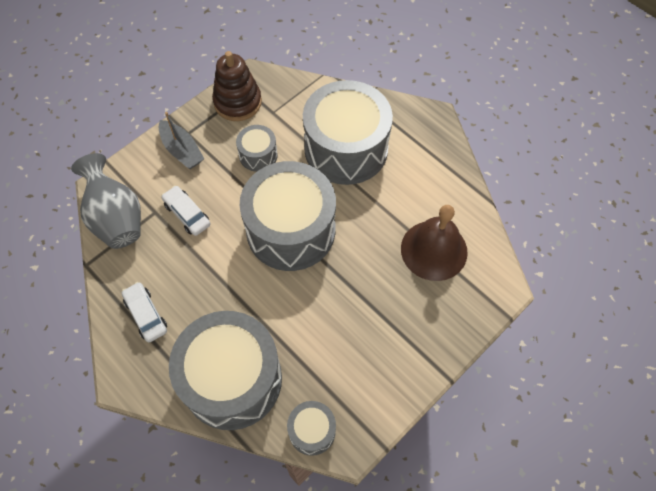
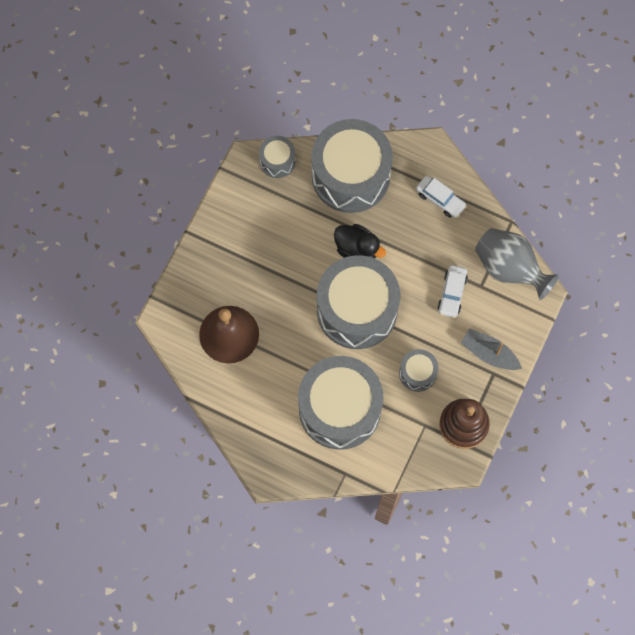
camera: 160 degrees right, 10 degrees up
(187, 214) = (452, 293): white car -> white car turned 75 degrees clockwise
(263, 291) = (357, 249): none -> black duck

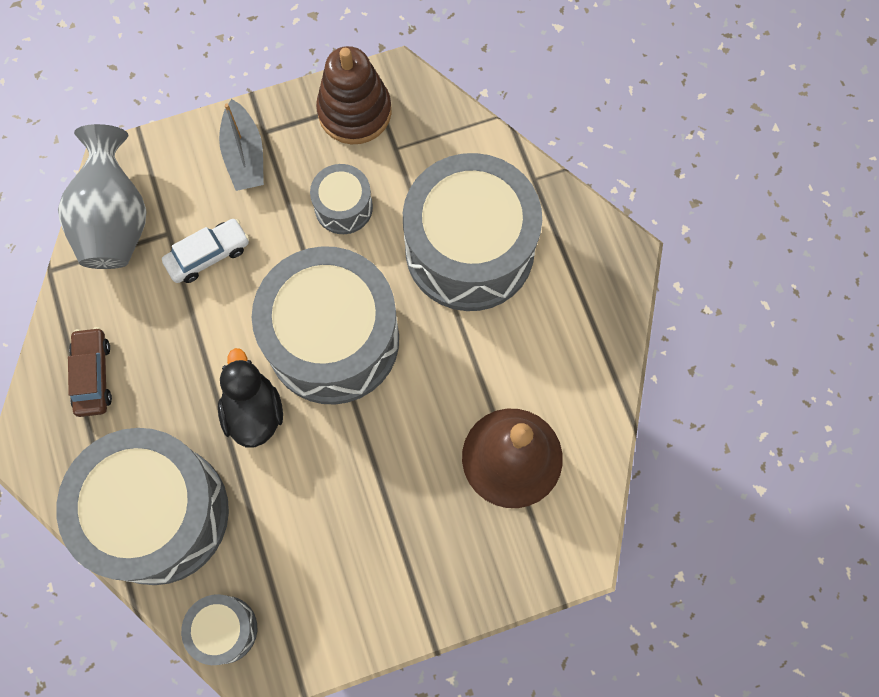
camera: 135 degrees left, 0 degrees up
(440, 199) = (93, 375): white car -> brown car

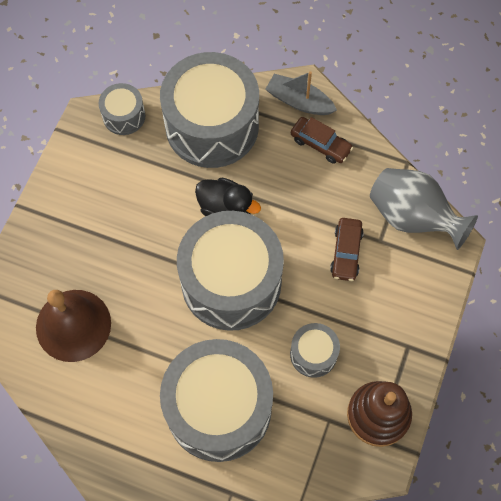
camera: 130 degrees right, 5 degrees down
(208, 255) = (346, 252): white car -> brown car
(244, 155) = (400, 322): grey boat -> grey boat (299, 101)

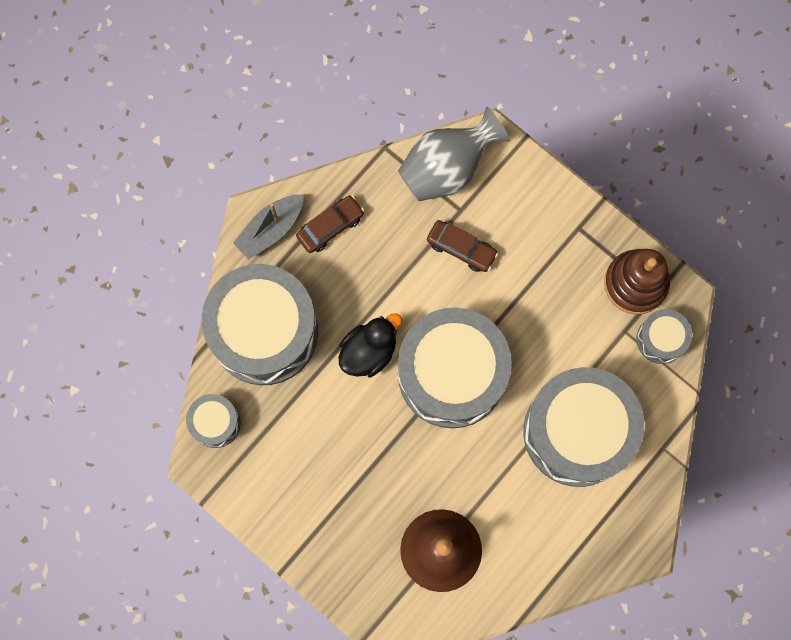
camera: 70 degrees left, 10 degrees up
(313, 354) = (555, 321): grey drum -> grey drum (661, 339)

